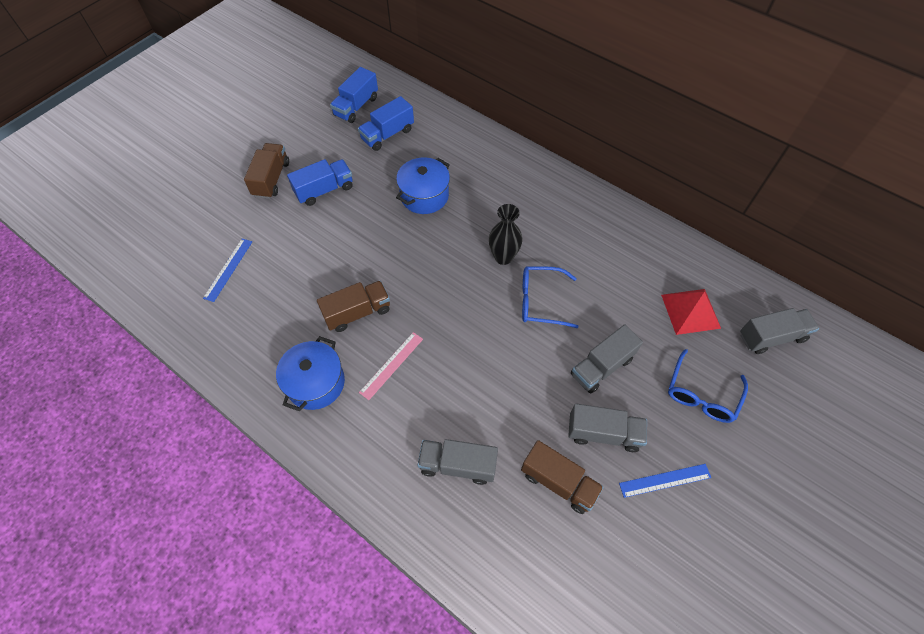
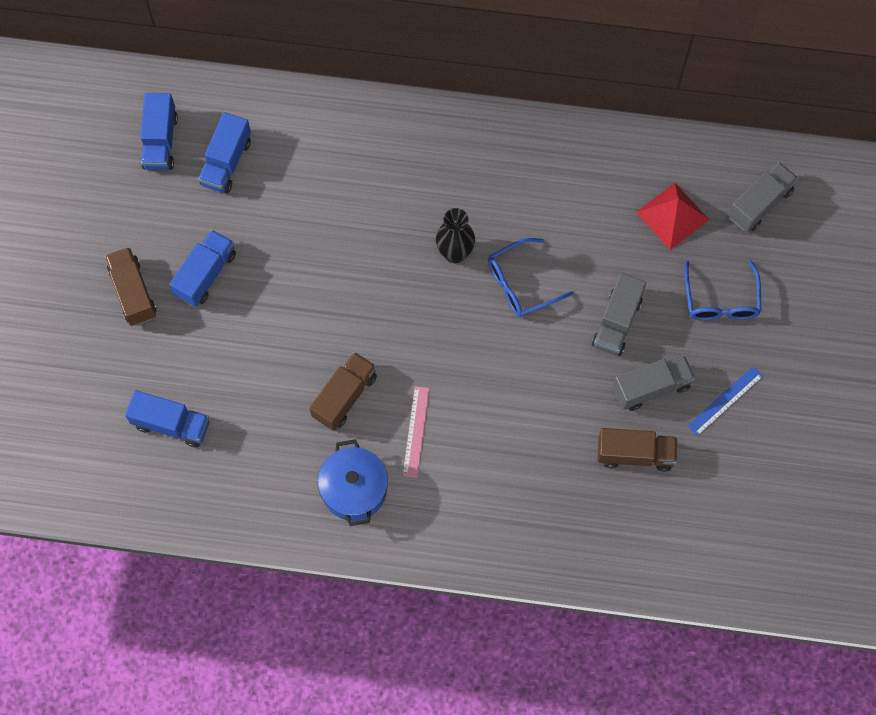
camera: 30 degrees left, 10 degrees up
(228, 269) = (171, 424): blue ruler -> blue truck
(424, 196) = (323, 222): blue pot -> none
(457, 465) = (538, 490): grey truck -> none

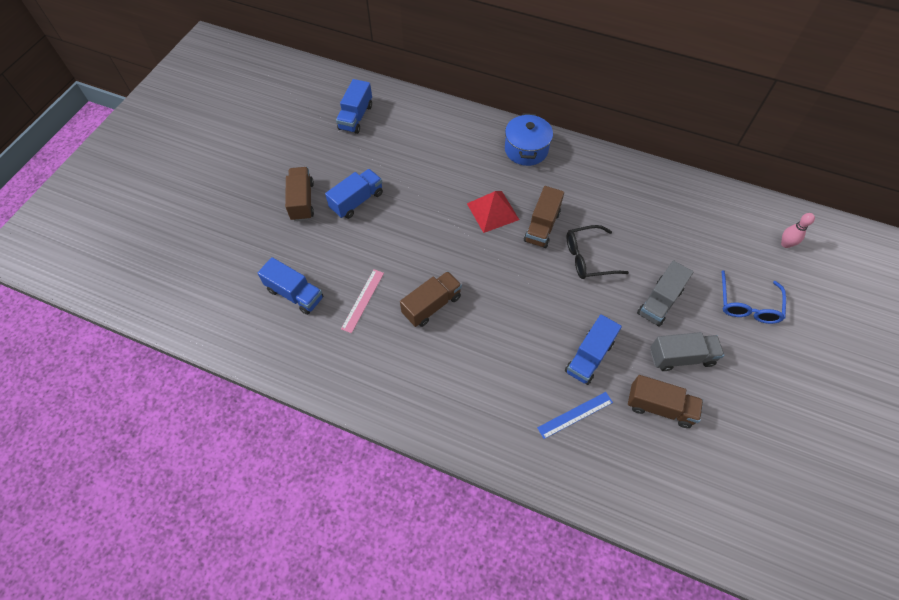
camera: 15 degrees right, 10 degrees down
(226, 162) = (395, 137): blue truck -> blue truck (589, 357)
(354, 489) = (418, 377): blue pot -> blue pot (526, 150)
(416, 431) = (480, 344): pink ruler -> pink ruler (363, 300)
(455, 253) = (542, 226): black vase -> brown truck
(521, 284) = (588, 258): blue glasses -> black glasses
(672, 216) = (714, 237): red pyramid -> red pyramid (492, 211)
(725, 401) = (744, 383): blue ruler -> blue ruler (575, 415)
(759, 204) = (785, 244): grey truck -> pink bowling pin

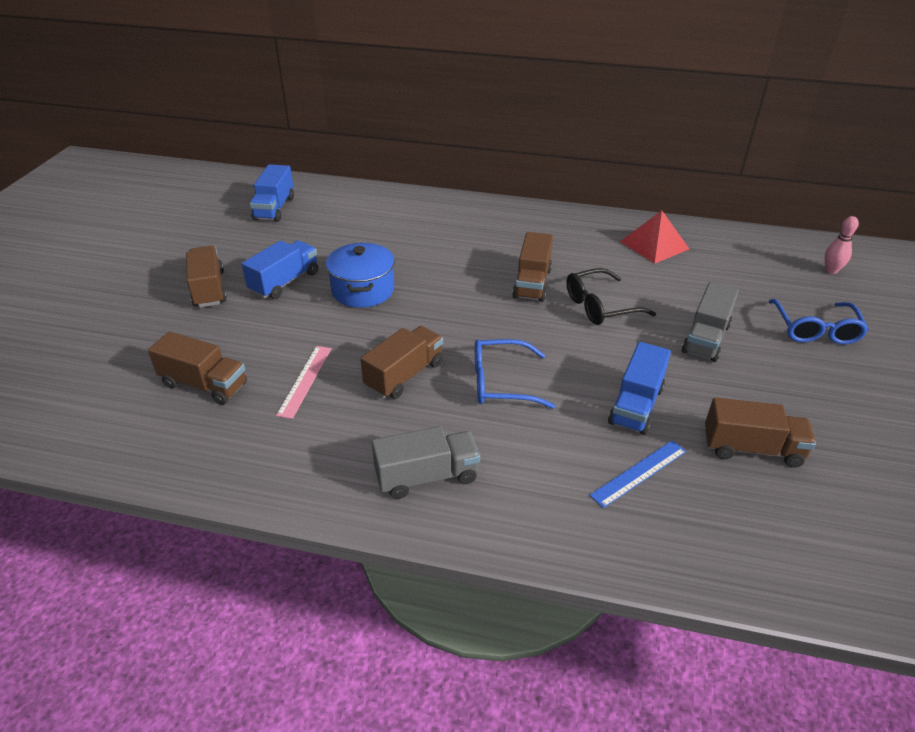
camera: 10 degrees left, 20 degrees down
(295, 294) = (204, 384): blue truck -> brown truck
(492, 211) = (465, 275): red pyramid -> red pyramid (654, 245)
(498, 322) = (500, 383): none -> blue glasses
(526, 150) = (493, 218): blue pot -> blue pot (363, 290)
(681, 357) = (757, 391): grey truck -> grey truck (427, 476)

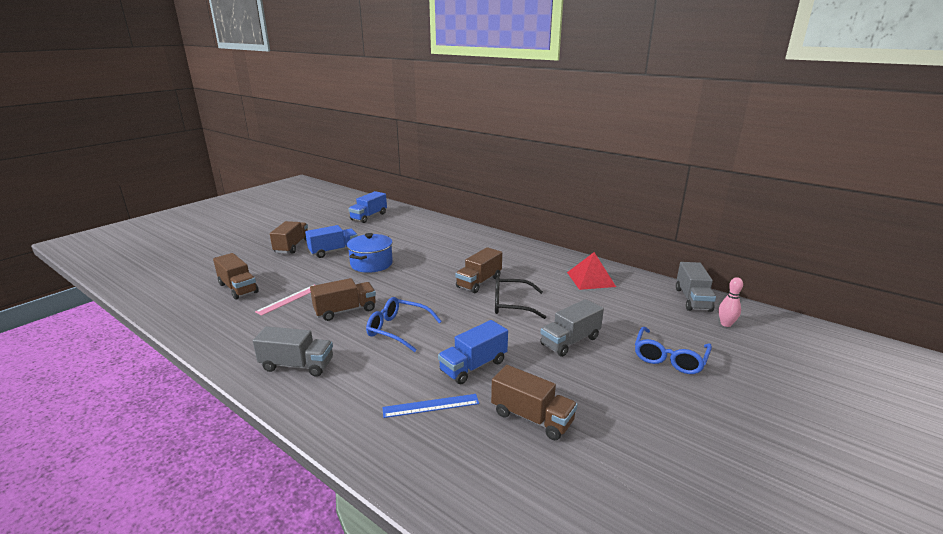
camera: 25 degrees right, 15 degrees down
(777, 246) = (692, 299): none -> grey truck

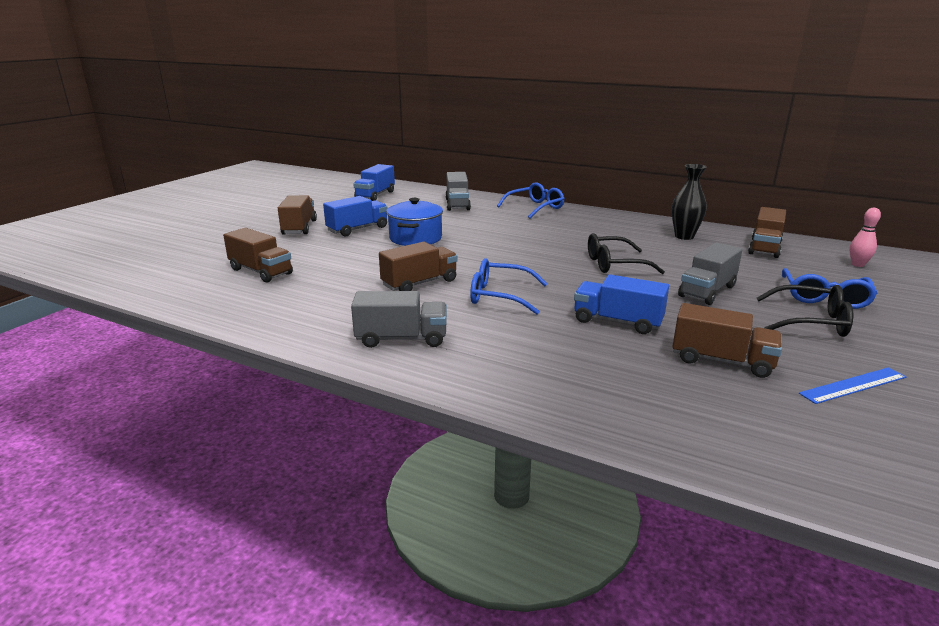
camera: 10 degrees left, 0 degrees up
(289, 299) = (338, 277): pink ruler -> none
(431, 405) = (598, 361): blue ruler -> blue ruler (853, 385)
(473, 366) = (617, 322): blue truck -> blue truck turned 75 degrees clockwise
(479, 282) = (560, 247): brown truck -> brown truck (764, 248)
(486, 238) = (535, 208): none -> blue glasses
(591, 279) = (684, 236): red pyramid -> black vase
(638, 384) = (811, 322): none -> black glasses
(692, 299) = (806, 247): grey truck -> grey truck (457, 204)

